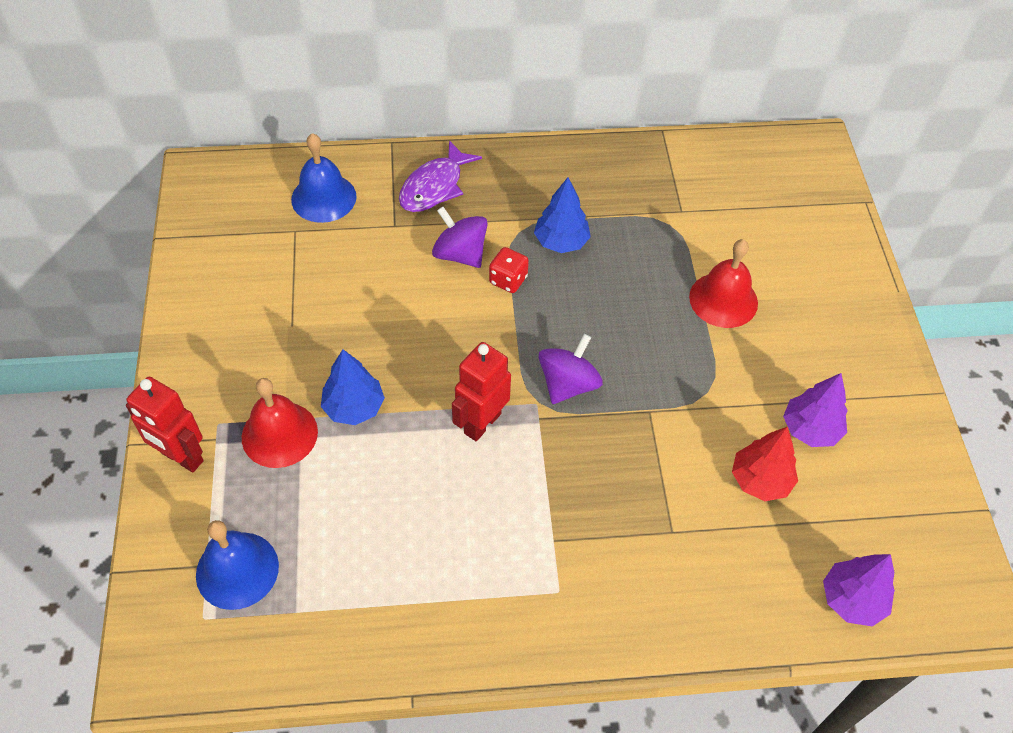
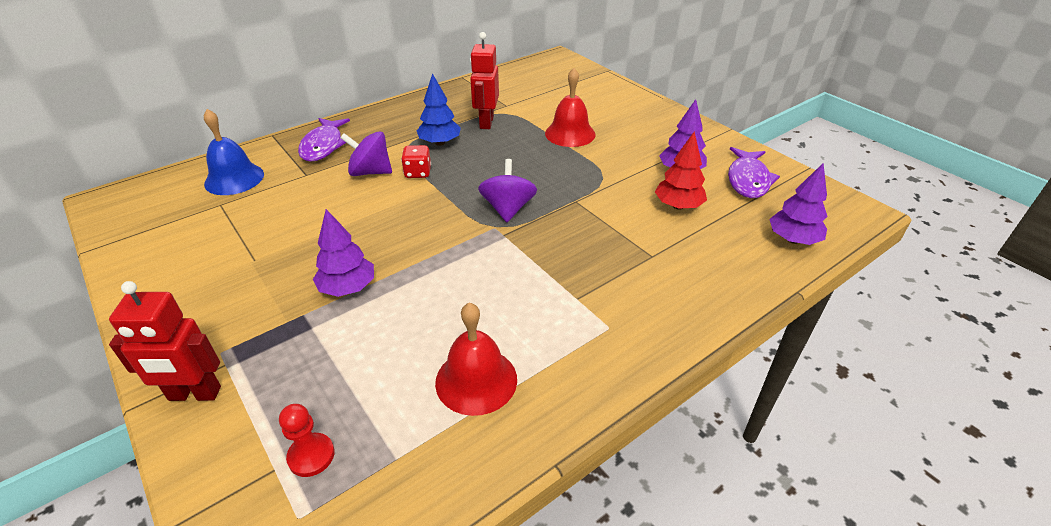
camera: 30 degrees left, 15 degrees down
(237, 570) = (311, 456): blue bell -> red pawn
(279, 434) = (289, 333): red bell -> red bell (476, 380)
(354, 407) = (348, 288): blue tree -> purple tree
(482, 423) = (462, 254): red robot -> red robot (486, 122)
(883, 487) = (748, 180): none -> purple fish

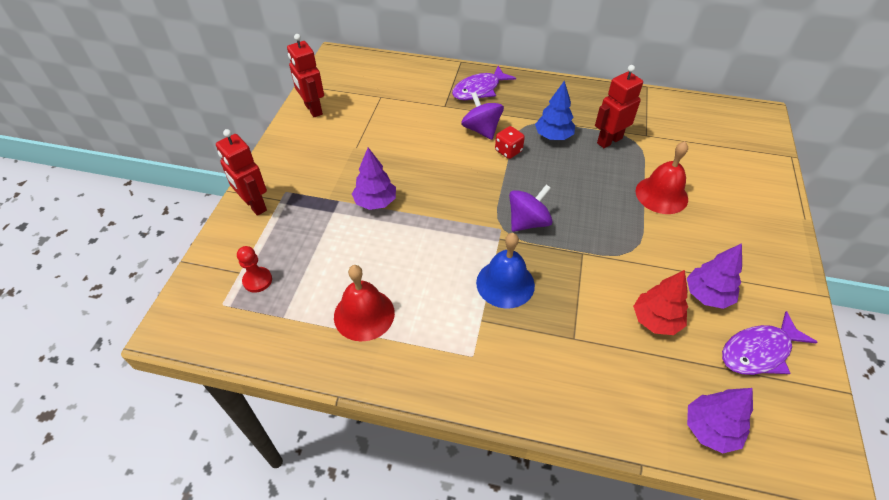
camera: 50 degrees right, 10 degrees up
(143, 261) = (313, 109): none -> red robot
(234, 179) = (406, 83): blue bell -> blue bell (505, 283)

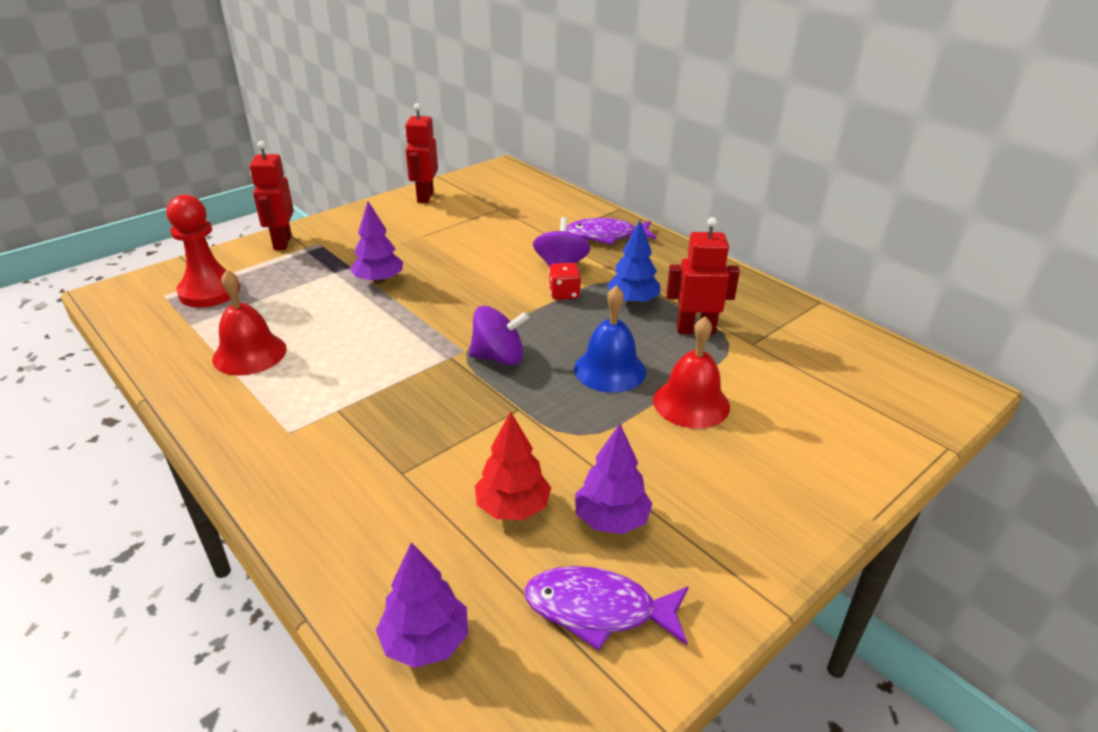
camera: 35 degrees right, 15 degrees down
(257, 280) = (209, 292): red pawn -> red pawn, size x1.86
(505, 283) = (402, 394): blue bell -> blue bell (610, 370)

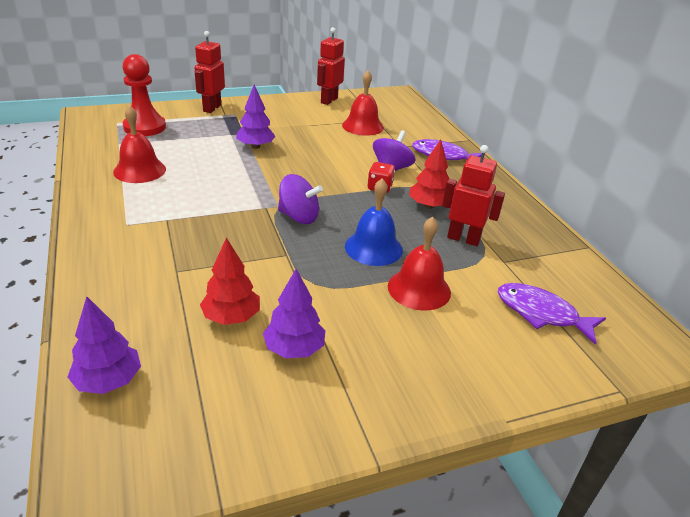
camera: 20 degrees right, 0 degrees up
(489, 221) = (362, 126): none -> red bell
(598, 610) = (237, 405): purple fish -> purple fish (541, 313)
(632, 301) = (428, 206): blue tree -> red tree

